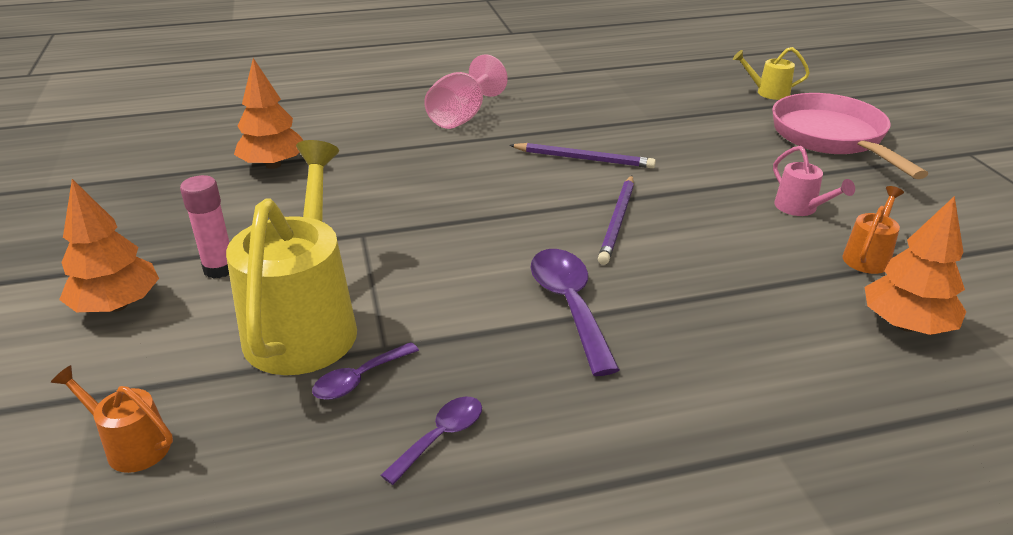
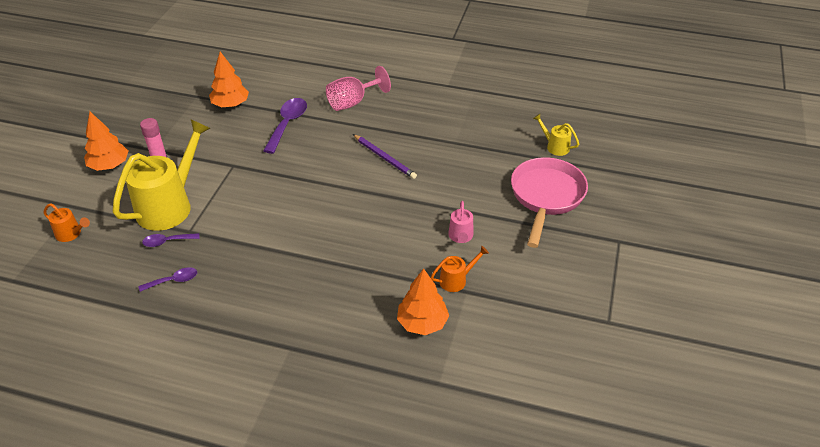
camera: 30 degrees right, 10 degrees up
(130, 445) = (71, 234): orange watering can -> orange watering can turned 150 degrees clockwise
(569, 305) = (282, 243): purple spoon -> purple spoon (287, 124)
(617, 221) = (356, 206): purple pencil -> none

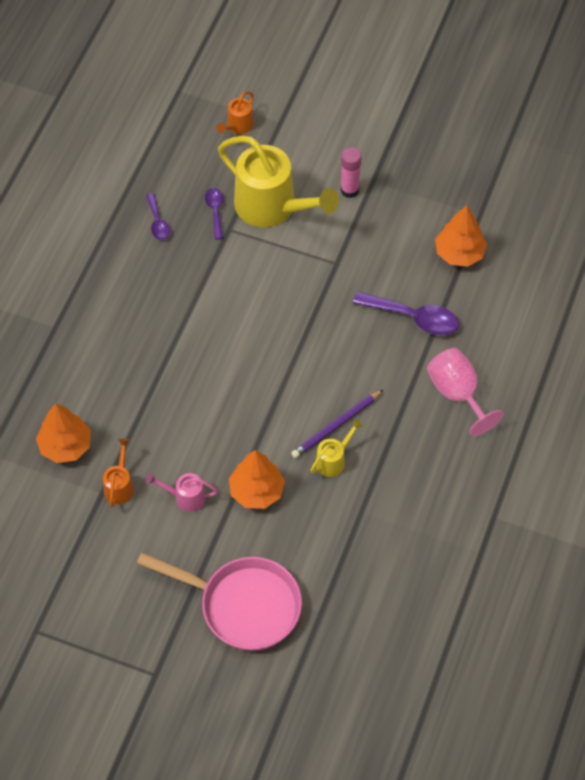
camera: 95 degrees right, 15 degrees up
(109, 165) = (347, 143): orange tree -> orange tree (256, 491)
(457, 280) = (119, 485): orange watering can -> orange watering can turned 150 degrees counterclockwise
(554, 146) = (343, 636): yellow watering can -> yellow watering can (333, 460)

